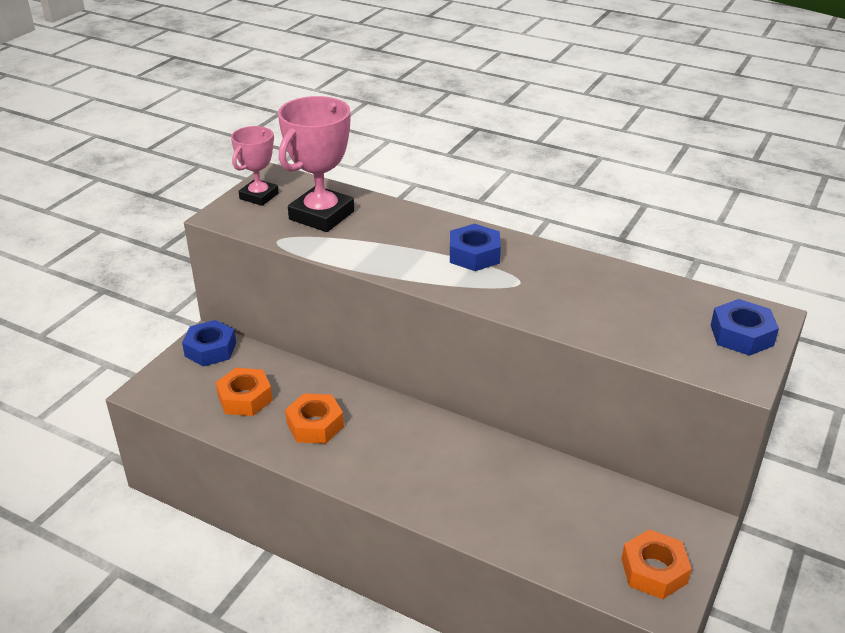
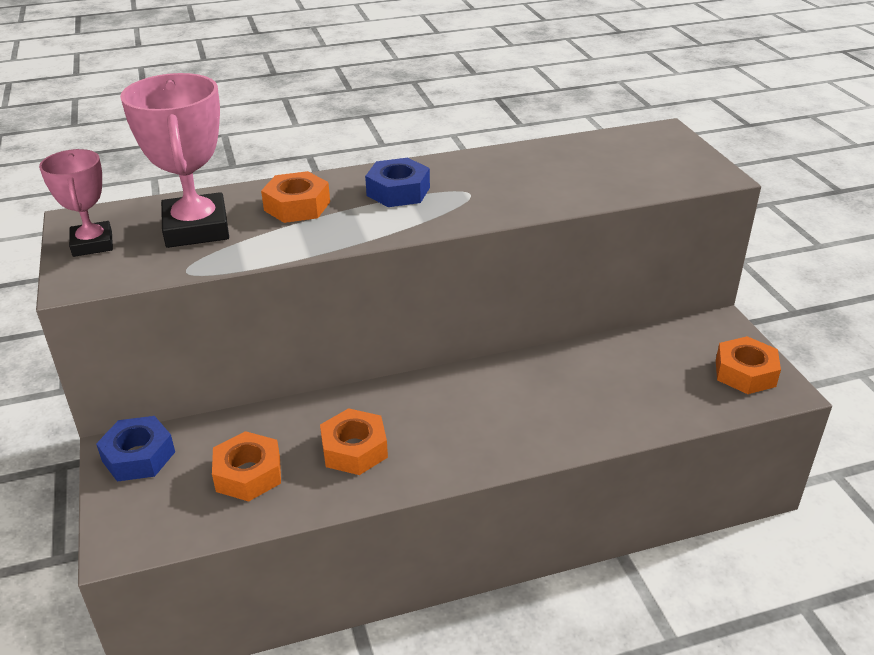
camera: 45 degrees left, 0 degrees up
(397, 231) = (297, 206): none -> orange nut
(741, 335) = (670, 150): blue nut -> none

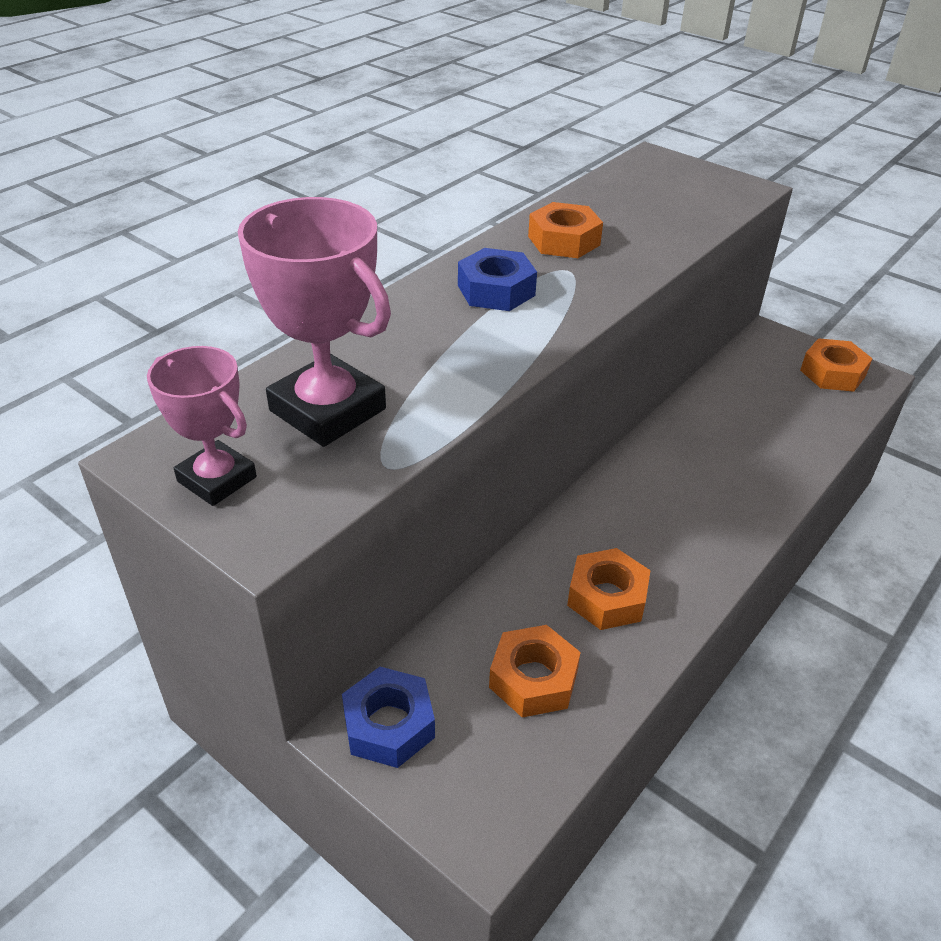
camera: 35 degrees left, 5 degrees up
(297, 206) = (410, 342): orange nut -> orange nut (564, 241)

